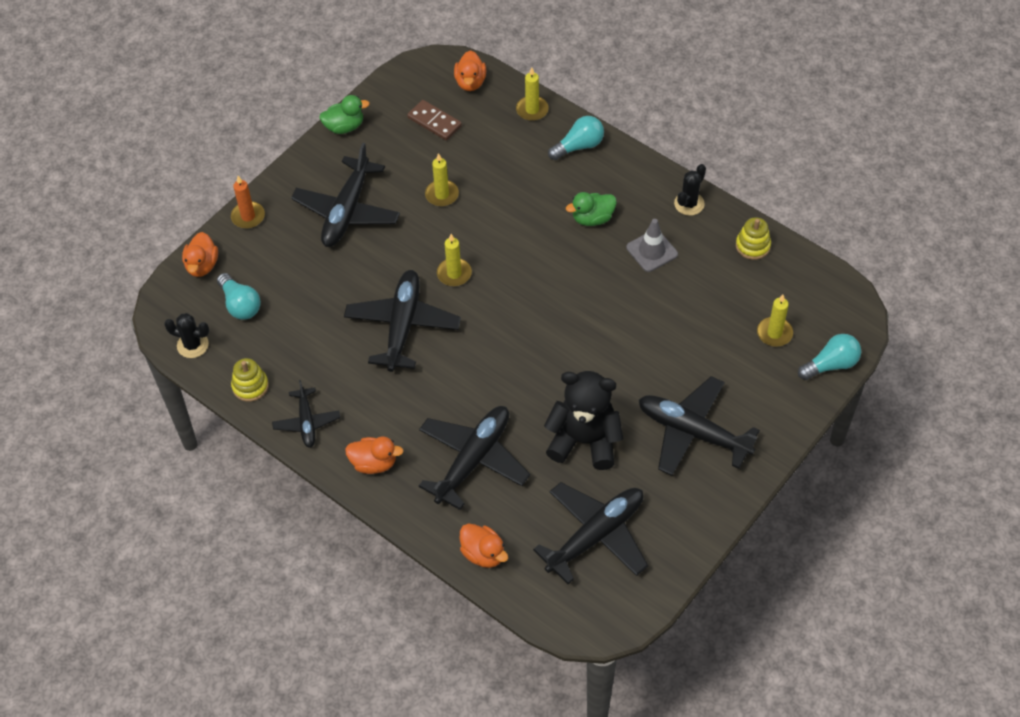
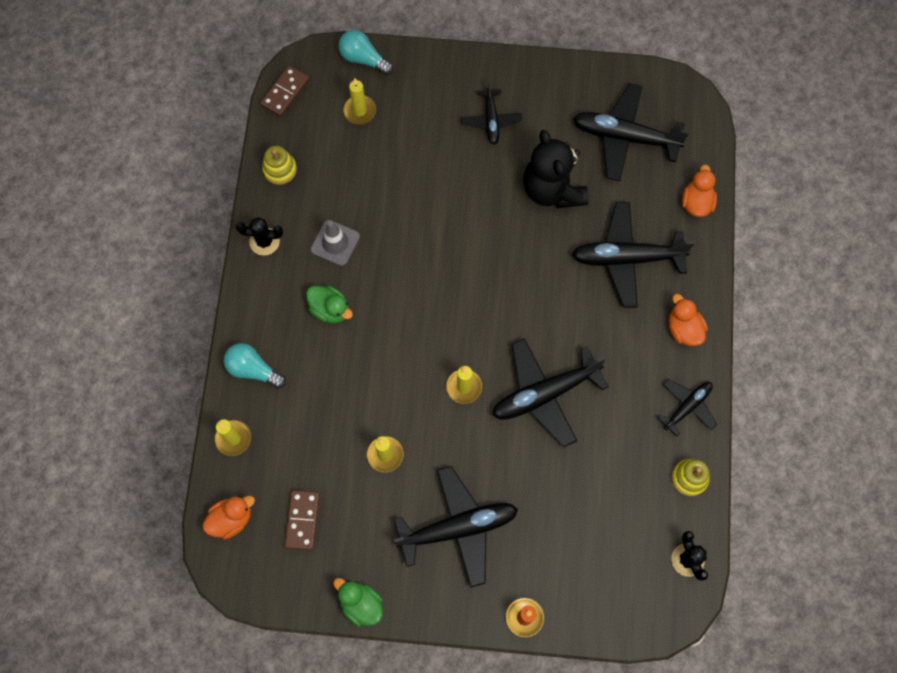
camera: 125 degrees left, 15 degrees up
(202, 265) = (604, 618): orange duck -> none
(240, 304) = (620, 549): turquoise light bulb -> none
(692, 432) = (491, 120): black plane -> black plane, size x0.56
(833, 286) = (285, 92): none -> brown domino

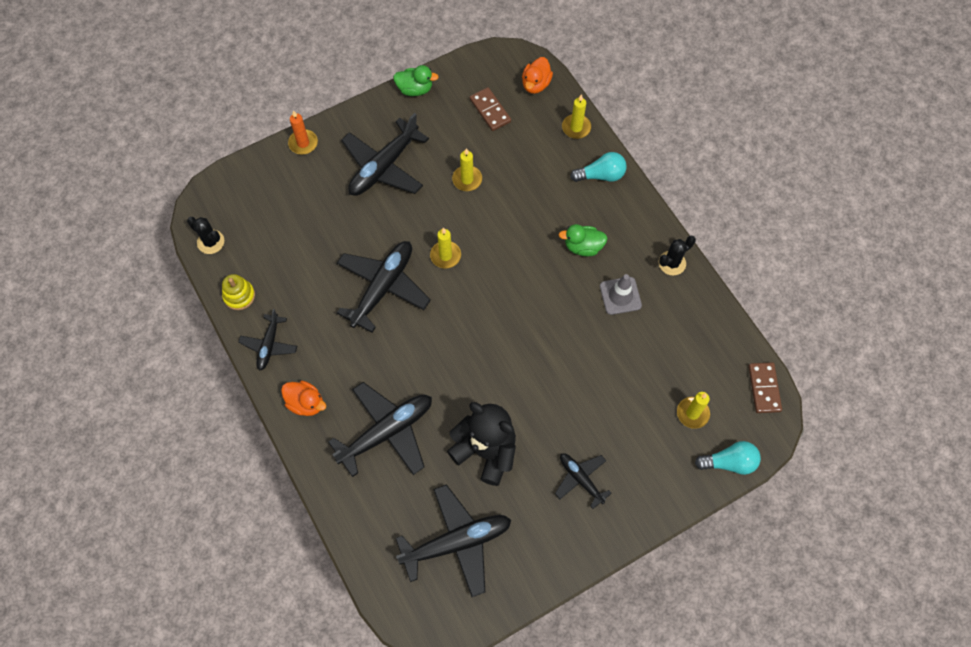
camera: 145 degrees right, 5 degrees down
(280, 169) = (710, 323): yellow stacking toy -> none
(696, 202) = (357, 521): orange duck -> none

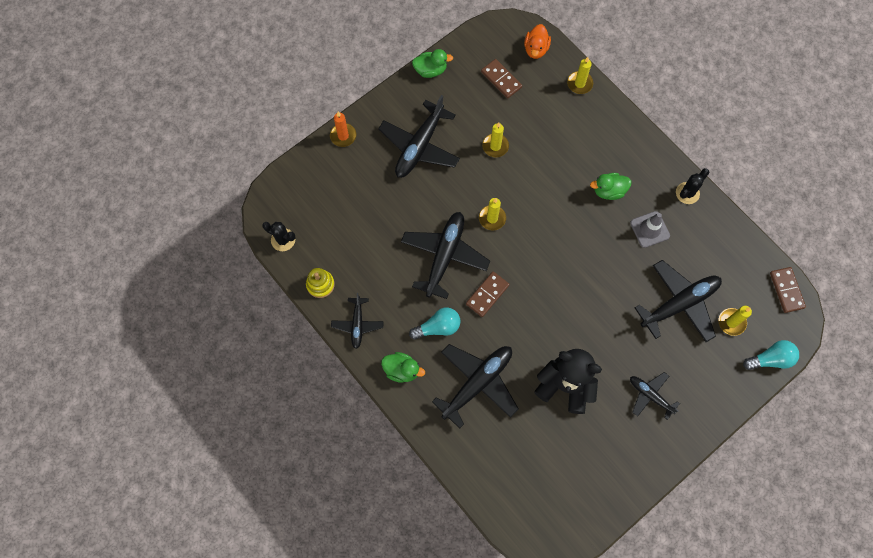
camera: 10 degrees left, 5 degrees up
(306, 403) = (402, 370): orange duck -> green duck
(420, 337) = (487, 294): none -> brown domino
(457, 542) = (559, 468): black plane -> black plane (679, 304)
(601, 175) = (610, 124): turquoise light bulb -> turquoise light bulb (438, 327)

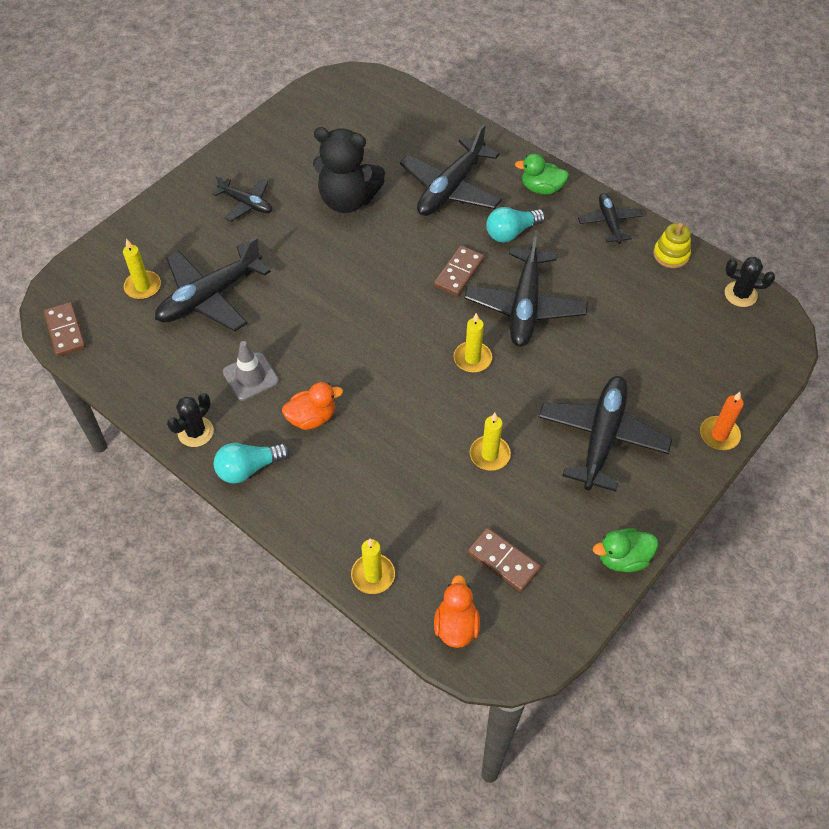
camera: 170 degrees right, 15 degrees down
(608, 191) = (312, 418): green duck -> orange duck
(770, 359) = (97, 256): turquoise light bulb -> turquoise light bulb (249, 468)

